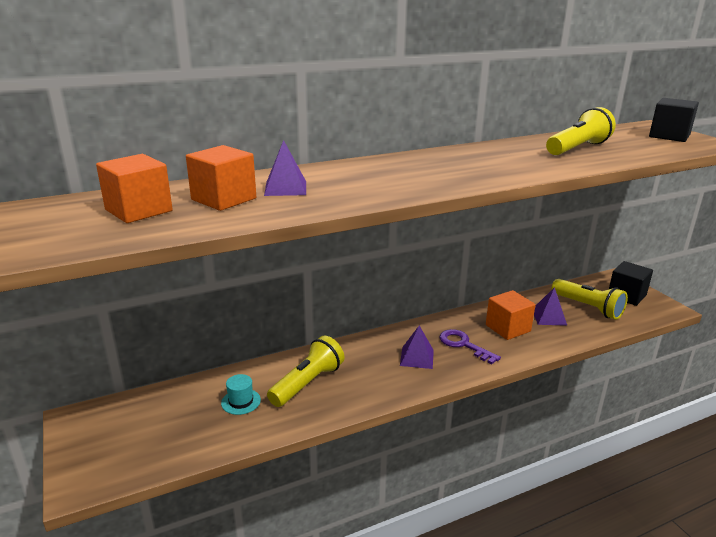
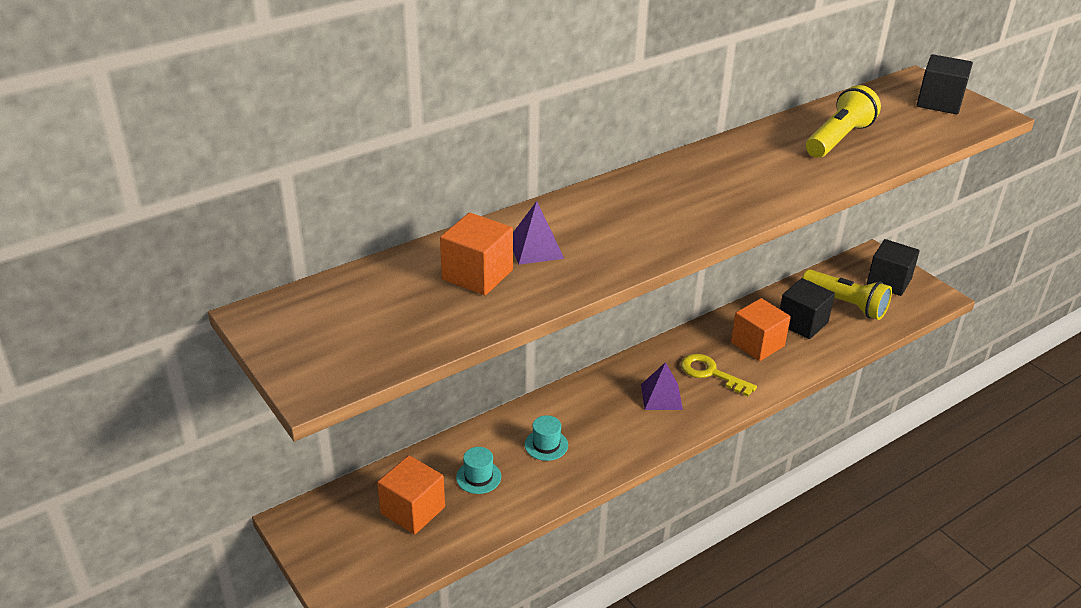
camera: 10 degrees left, 10 degrees up
(139, 210) = (395, 304): orange cube -> orange cube (413, 510)
(307, 383) = (546, 445): yellow flashlight -> turquoise hat
(463, 345) = (711, 373): purple key -> yellow key
(549, 317) = (802, 323): purple pyramid -> black cube

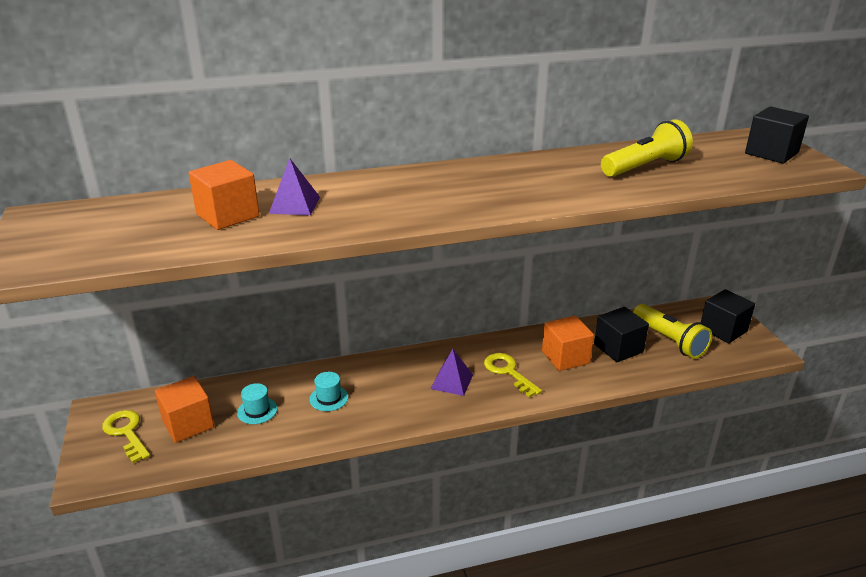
camera: 20 degrees right, 5 degrees down
(350, 537) = (126, 432): none -> yellow key

